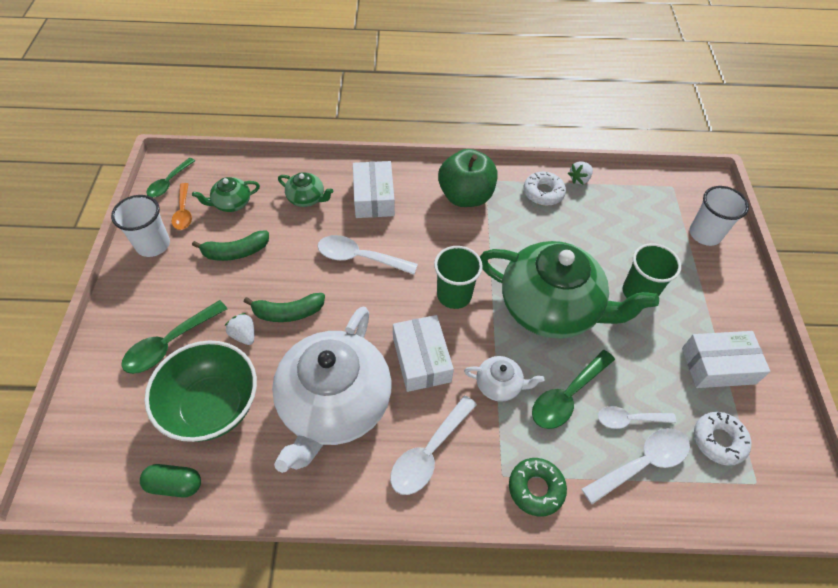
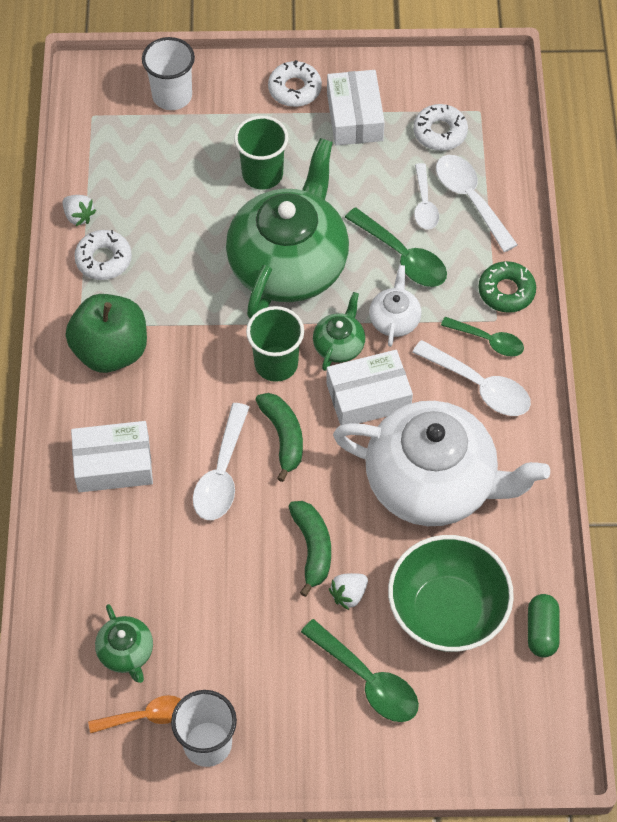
camera: 90 degrees left, 5 degrees up
(169, 183) = (84, 752): green spoon -> green spoon (488, 340)
(236, 252) = (217, 629): green banana -> green banana (283, 436)
(306, 198) = (116, 551): green teapot -> green teapot (339, 345)
(737, 319) = (294, 89): none -> white donut

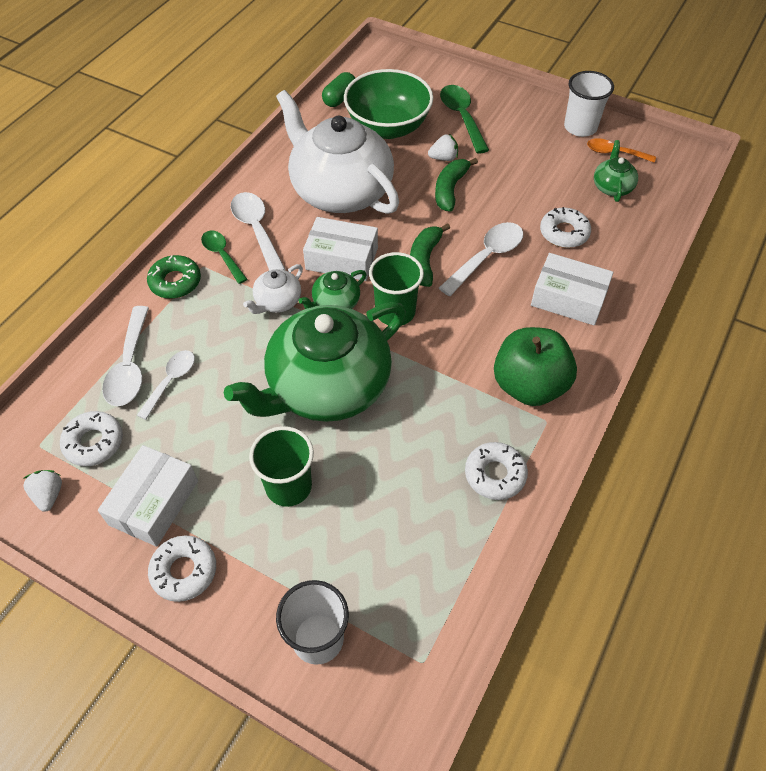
camera: 150 degrees left, 5 degrees down
(79, 216) = (498, 535): white strawberry -> white strawberry (49, 495)
(154, 550) = (564, 233): none -> white donut
(402, 256) = (228, 346): green spoon -> none

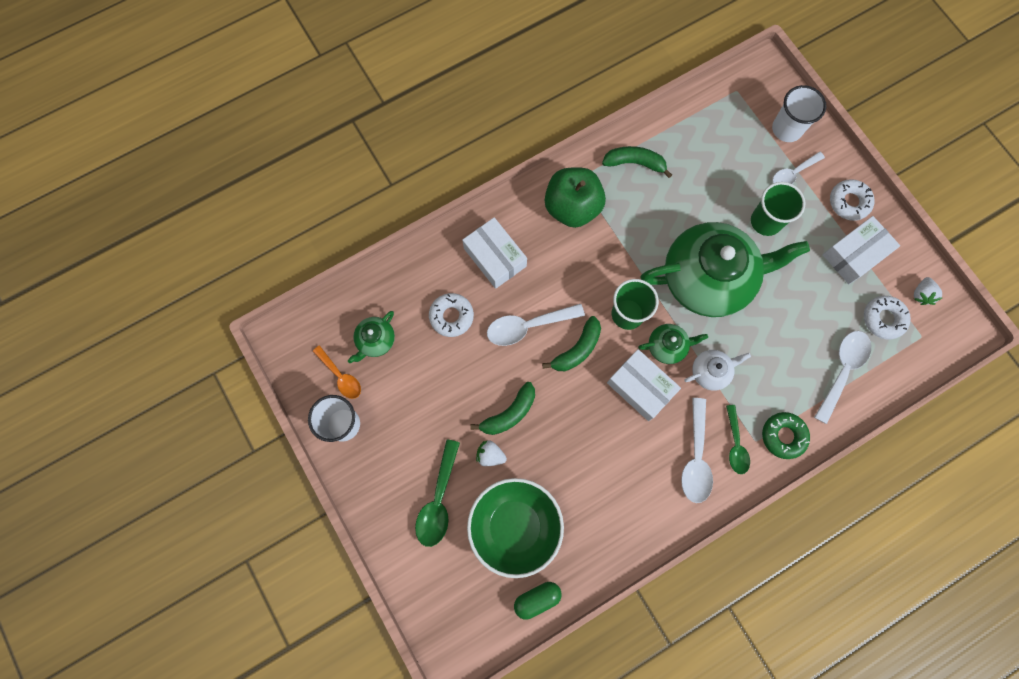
camera: 150 degrees left, 20 degrees up
(171, 381) = (816, 341): white spoon -> white spoon (793, 173)
(340, 191) = (603, 465): white teapot -> none
(495, 474) = (634, 163): white donut -> green banana

